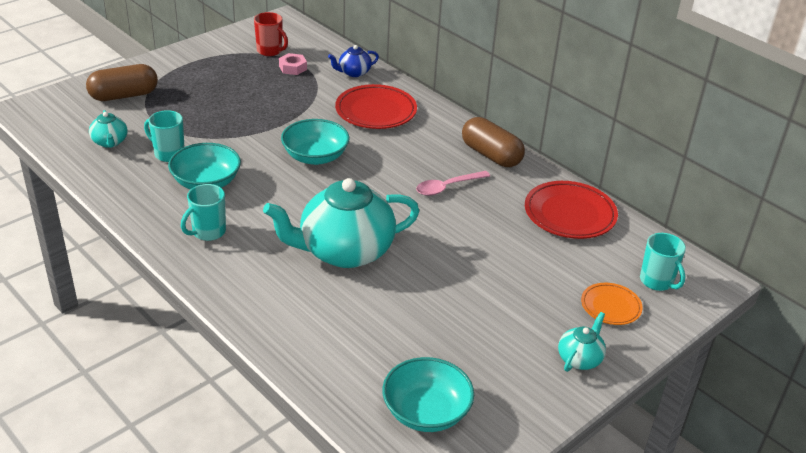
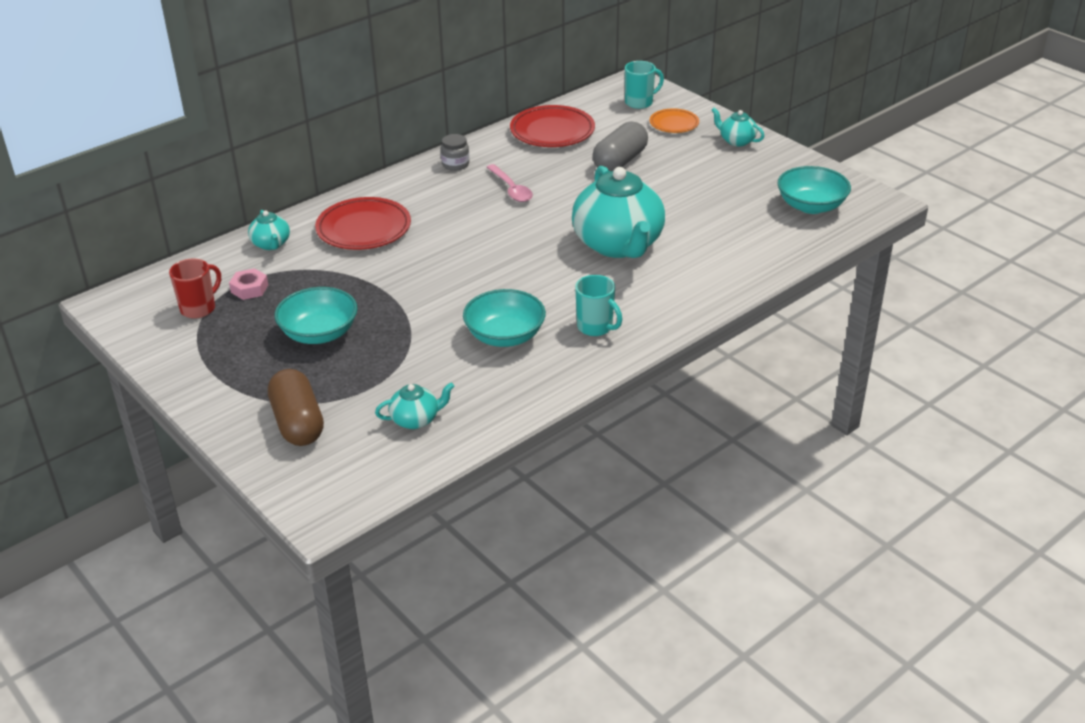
camera: 85 degrees left, 0 degrees up
(168, 154) = (445, 369): turquoise mug -> none
(315, 157) = (454, 266): turquoise bowl -> turquoise bowl (319, 333)
(353, 72) = (271, 244): blue teapot -> turquoise teapot
(491, 155) = (455, 164): brown capsule -> grey jar
(513, 260) = (620, 161): none -> grey capsule

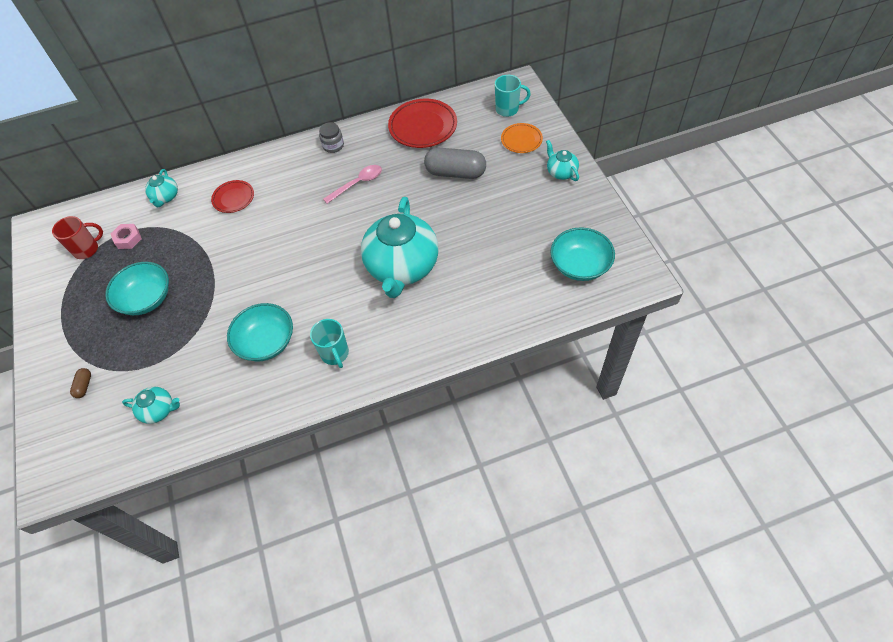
camera: 25 degrees right, 20 degrees up
(298, 423) = (84, 386): brown capsule -> brown capsule, size x0.44
(364, 229) = (233, 198): red plate -> red plate, size x0.59
(511, 189) = (358, 183): pink spoon -> pink spoon turned 120 degrees counterclockwise
(620, 161) = (455, 173): grey capsule -> grey capsule turned 45 degrees clockwise

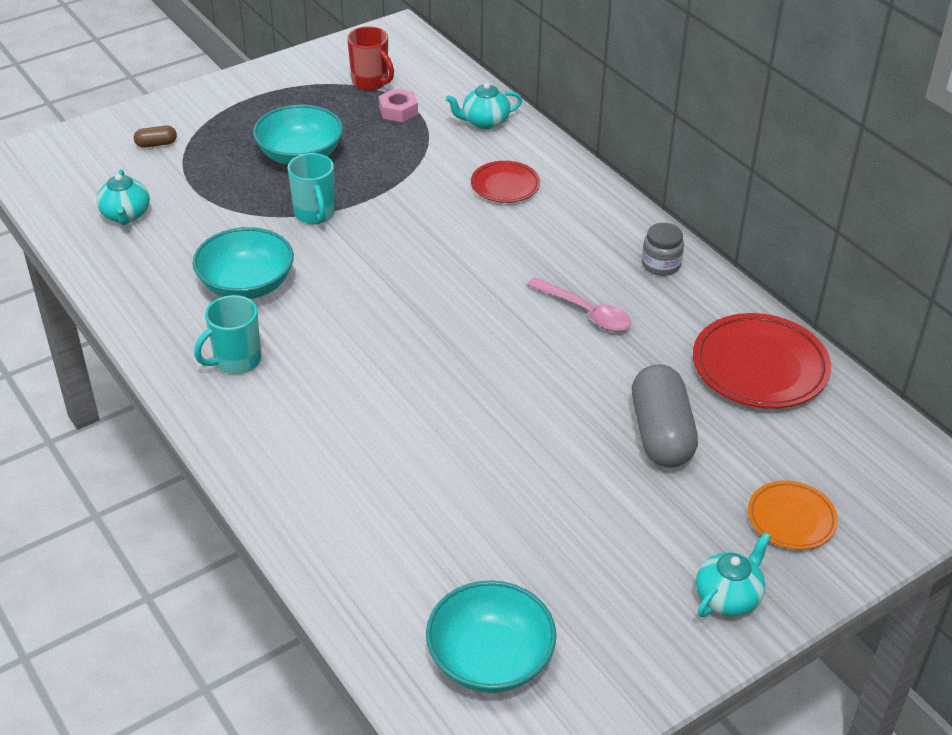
camera: 70 degrees right, 15 degrees down
(402, 267) = (420, 404): turquoise teapot -> none
(508, 109) = (870, 484): turquoise mug -> turquoise mug (315, 214)

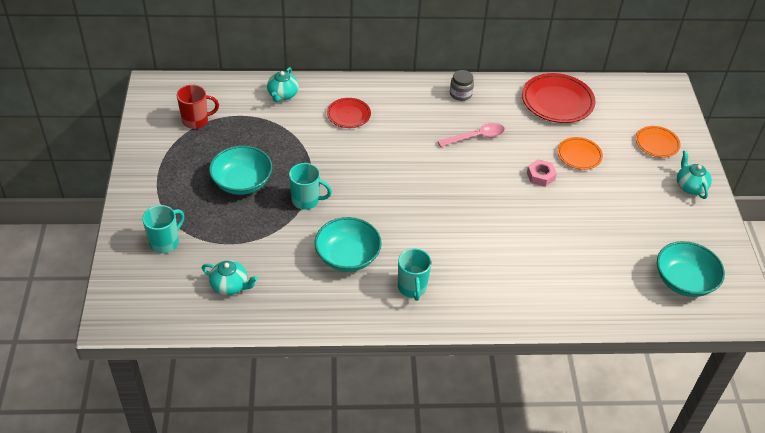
camera: 60 degrees left, 5 degrees up
(156, 144) = (165, 242): brown capsule -> turquoise mug
(398, 110) = (237, 123): pink nut -> pink nut (540, 176)
(661, 434) = (579, 155): grey capsule -> orange plate

